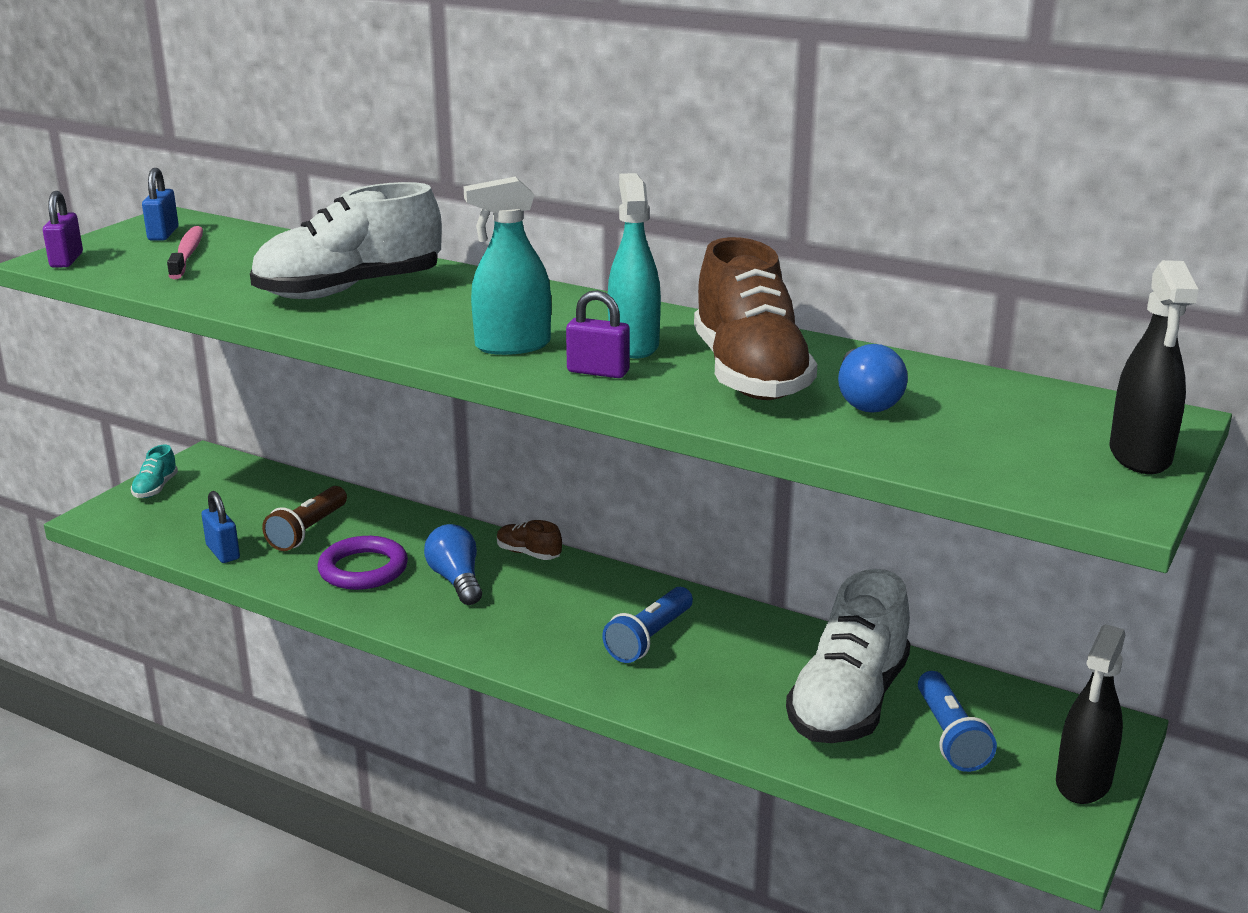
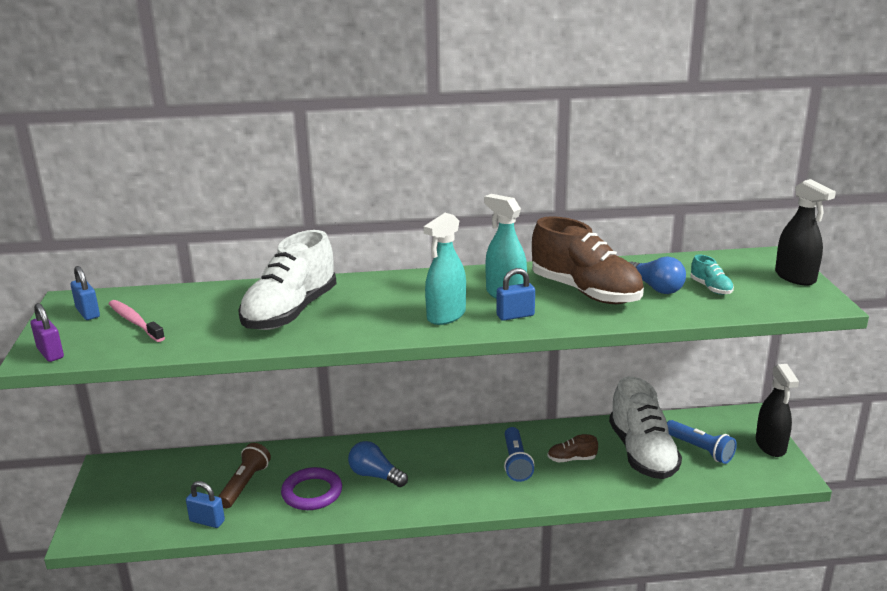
camera: 35 degrees left, 0 degrees up
(155, 488) = (98, 500): turquoise shoe -> turquoise shoe (710, 288)
(307, 531) = (245, 484): brown flashlight -> brown flashlight turned 150 degrees counterclockwise
(528, 553) = (394, 443): brown shoe -> brown shoe (571, 459)
(598, 372) = (515, 315): purple padlock -> blue padlock

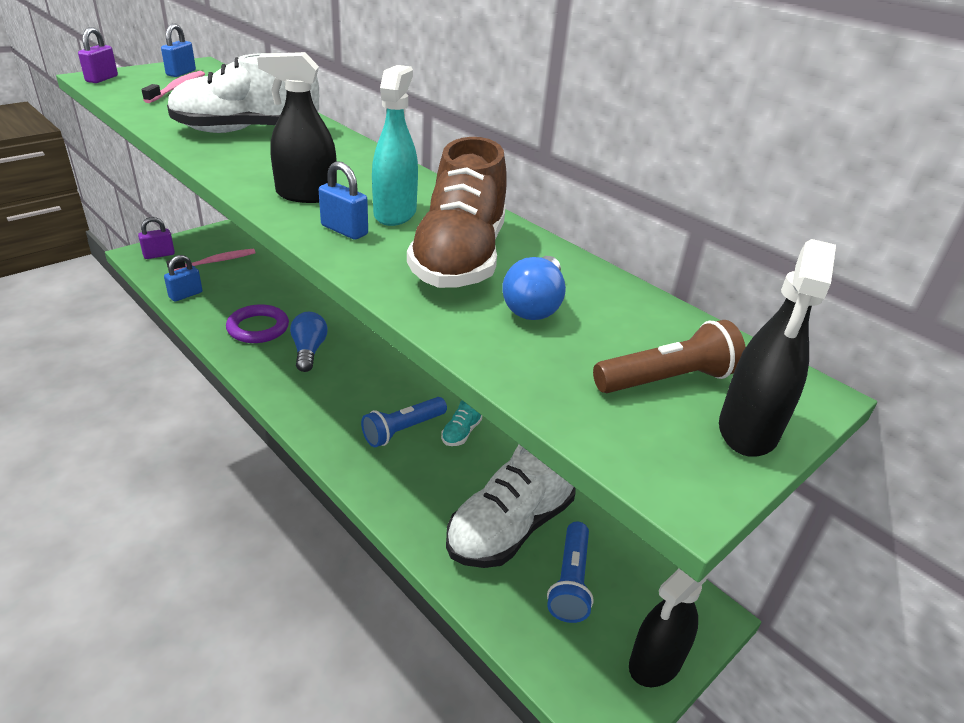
camera: 50 degrees right, 10 degrees up
(104, 521) = (159, 255): none -> purple padlock
(165, 488) = (215, 262): none -> pink toothbrush
(207, 521) = (186, 295): blue padlock -> blue padlock turned 60 degrees clockwise
(245, 484) = (245, 292): brown flashlight -> brown flashlight (667, 380)
(446, 316) = (306, 195): turquoise spray bottle -> black spray bottle
(571, 459) = (445, 470): brown shoe -> none
(710, 288) = (591, 351): turquoise shoe -> turquoise shoe (461, 432)

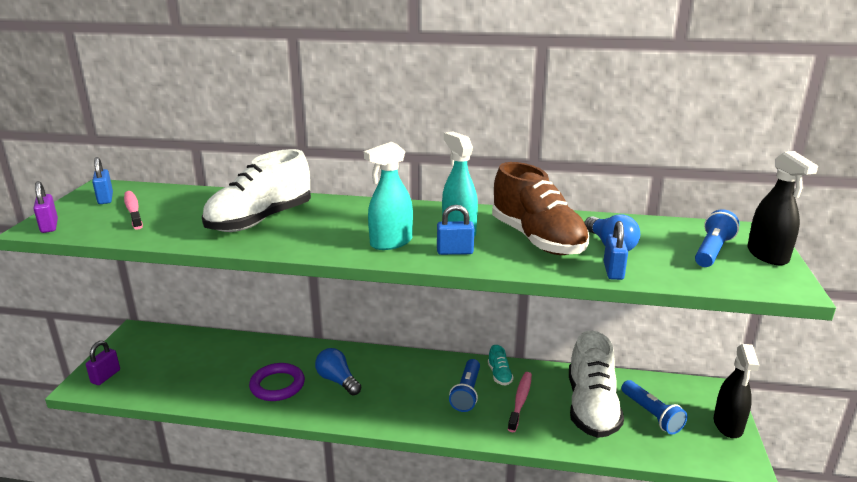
camera: 35 degrees left, 10 degrees down
(186, 295) = (181, 393): blue padlock -> blue padlock (613, 271)
(215, 262) = (166, 358): pink toothbrush -> pink toothbrush (520, 401)
(306, 195) = (391, 242): black spray bottle -> turquoise spray bottle
(667, 380) = (712, 251): brown flashlight -> blue flashlight

